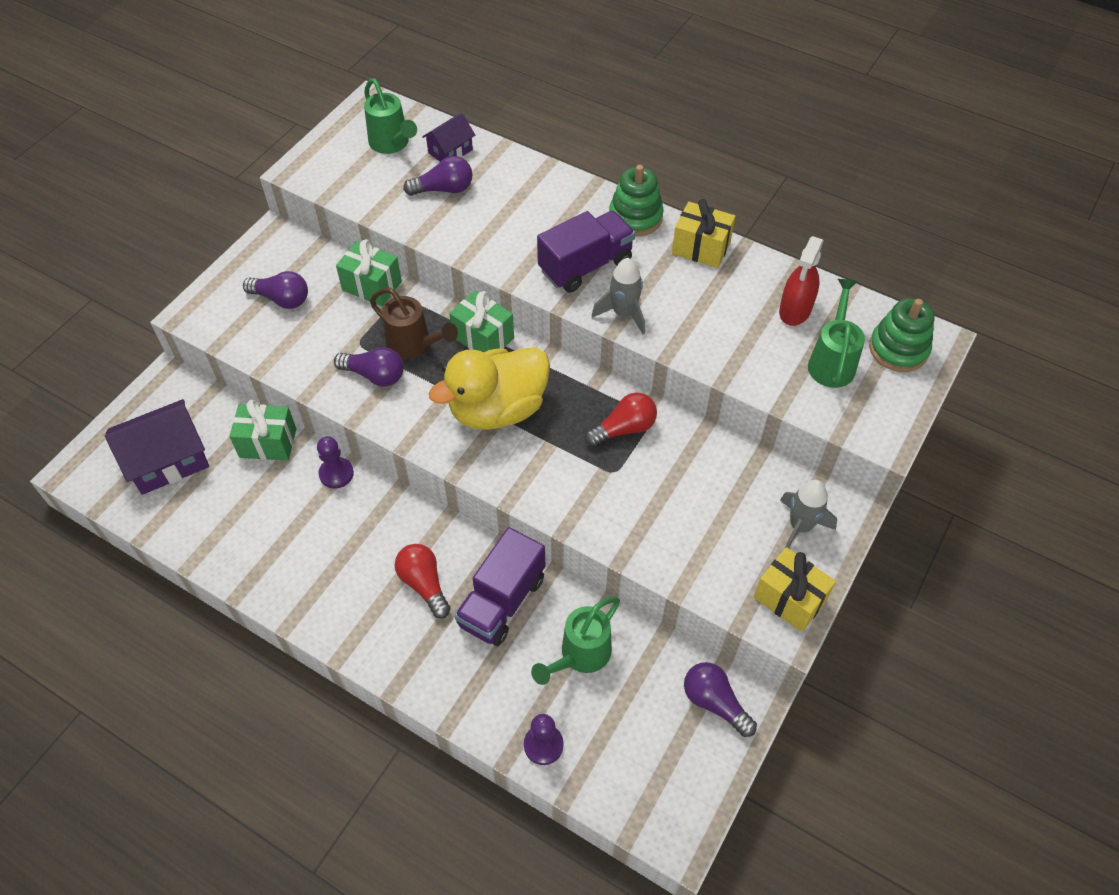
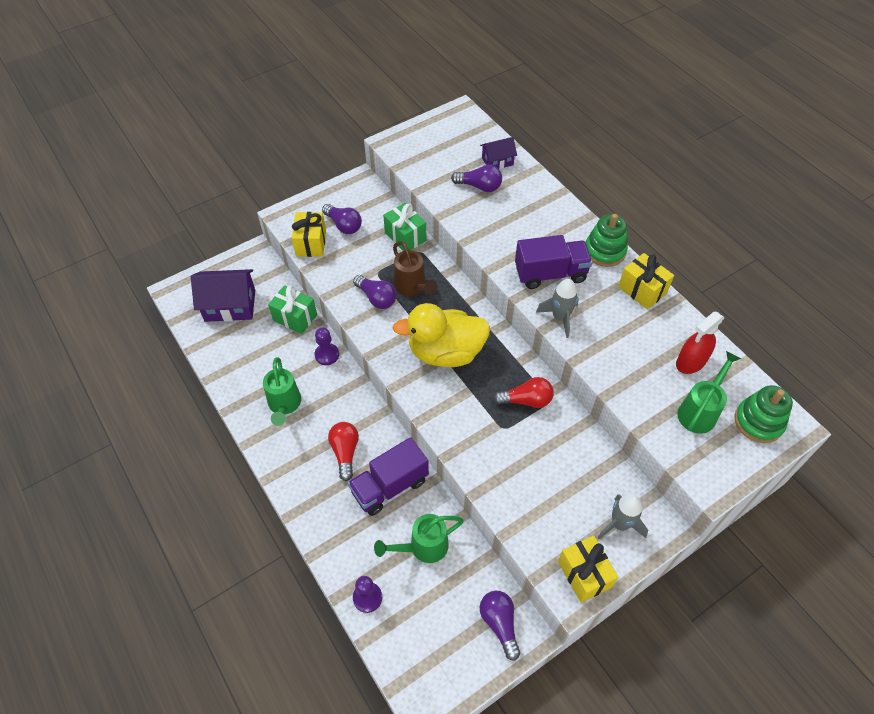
camera: 25 degrees right, 0 degrees up
(249, 337) = (311, 243): none -> yellow gift
(391, 144) = (460, 143): green watering can -> green watering can (284, 405)
(483, 338) = (461, 299): green gift -> none

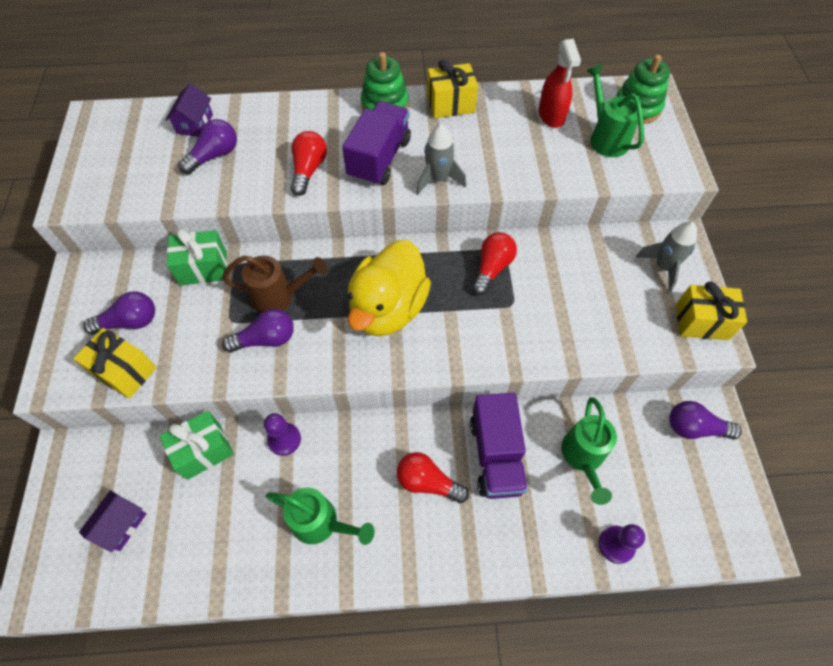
camera: 60 degrees left, 5 degrees up
(230, 305) = (121, 524): purple house -> purple house, size x0.57
(507, 240) = (309, 170): none -> red light bulb

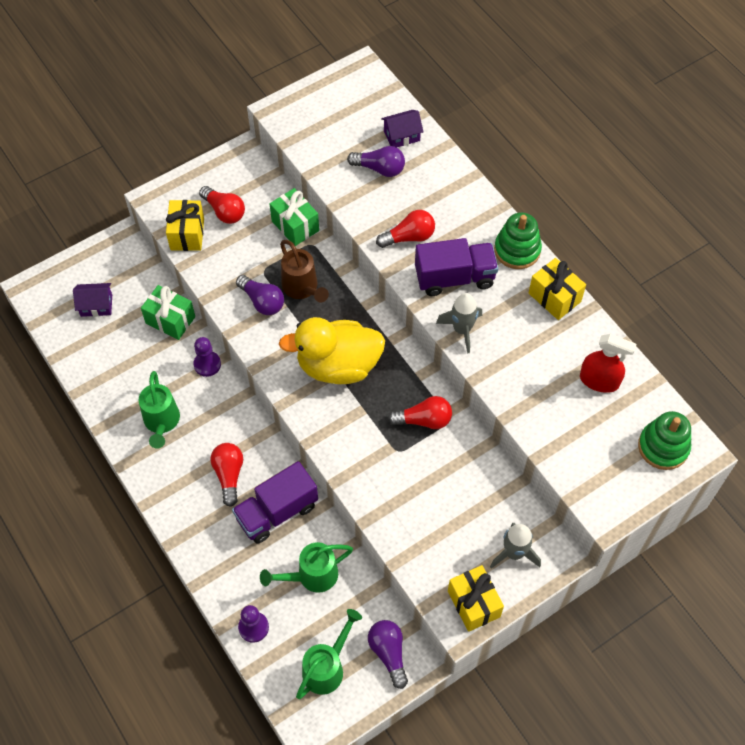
camera: 60 degrees right, 0 degrees up
(130, 322) = (224, 211): purple light bulb -> red light bulb
(551, 115) = (599, 381): red spray bottle -> red spray bottle turned 120 degrees counterclockwise
(606, 138) = (602, 436): green watering can -> green watering can (327, 668)

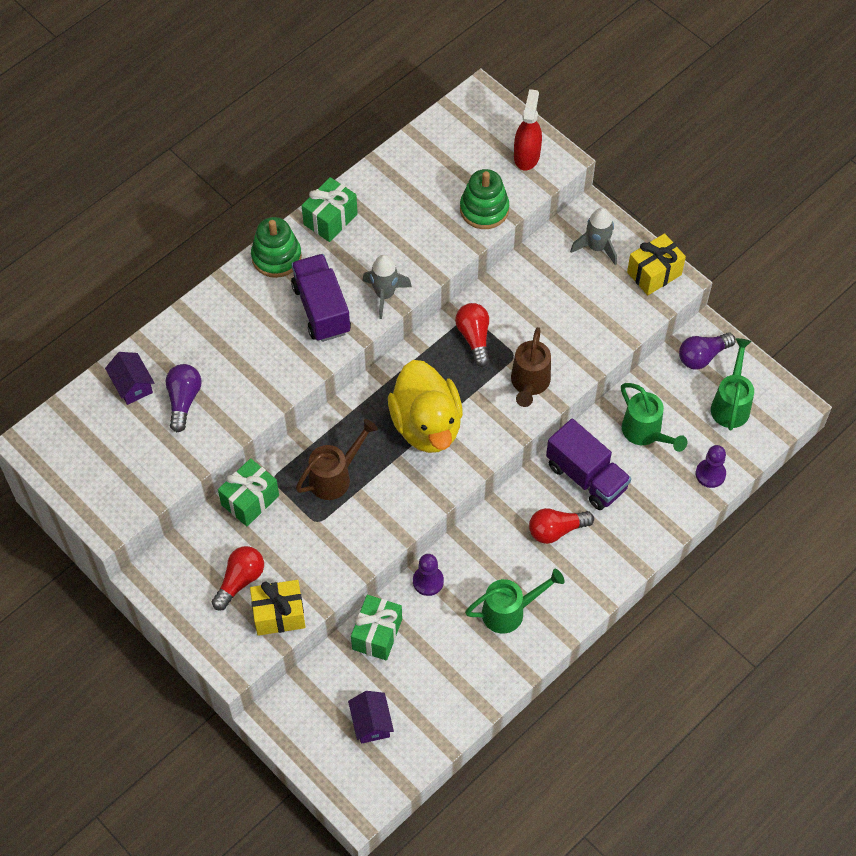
camera: 100 degrees left, 0 degrees up
(262, 301) = (359, 514): purple light bulb -> none
(327, 668) = (731, 404): green watering can -> green watering can turned 75 degrees clockwise
(364, 459) = (529, 383): none -> brown watering can
(409, 237) = (275, 358): red light bulb -> none
(554, 297) = (330, 219): yellow gift -> green gift
(599, 381) = (420, 175): red spray bottle -> red spray bottle (526, 155)
(663, 447) = (481, 122): green stacking toy -> green stacking toy (484, 209)

